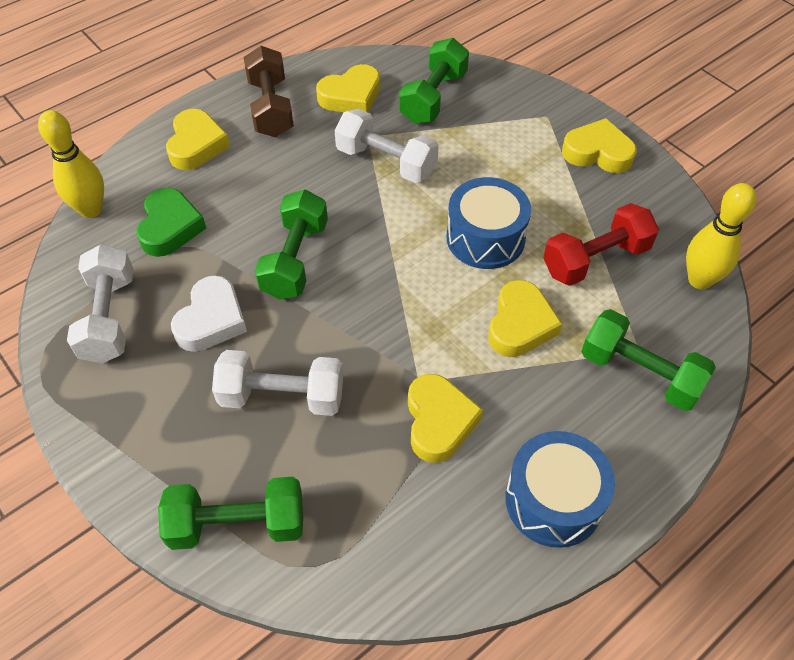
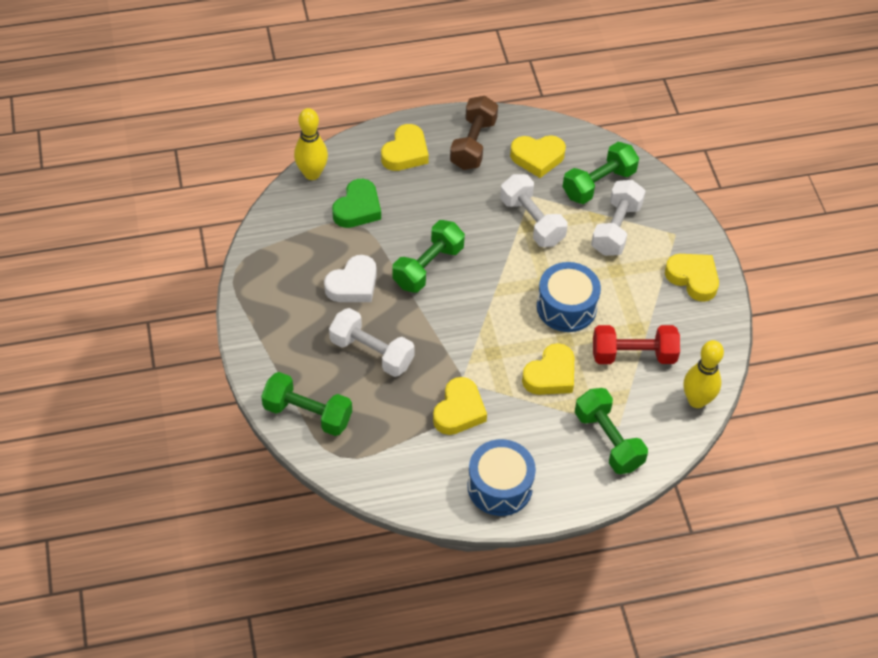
camera: 25 degrees right, 0 degrees up
(109, 318) = (290, 255): white dumbbell -> white dumbbell (616, 228)

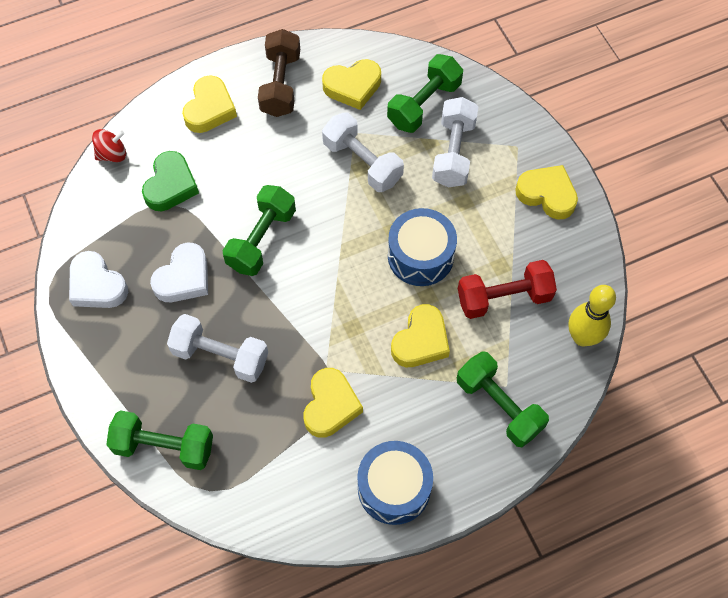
camera: 10 degrees left, 10 degrees up
(276, 276) = (97, 285): none -> white heart
(312, 174) = (112, 154): yellow bowling pin -> red spinning top

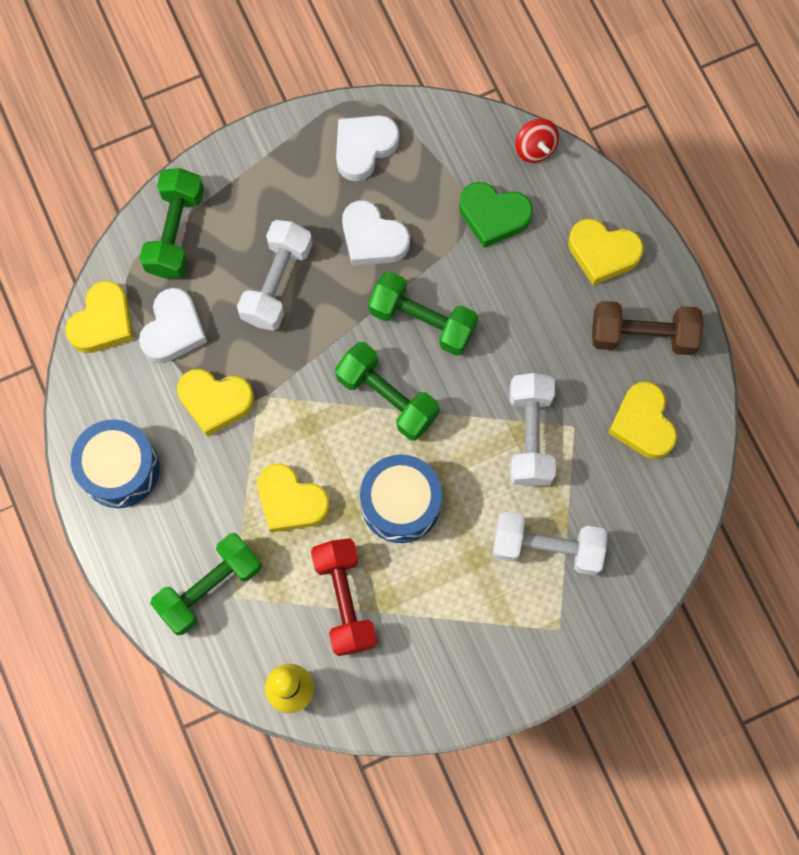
camera: 90 degrees right, 10 degrees up
(261, 444) = (173, 330): none -> white heart
(362, 162) = (530, 436): white dumbbell -> white dumbbell turned 45 degrees counterclockwise
(424, 104) = (619, 513): green dumbbell -> green dumbbell (387, 397)
(547, 194) = (487, 663): yellow heart -> yellow heart (103, 322)

